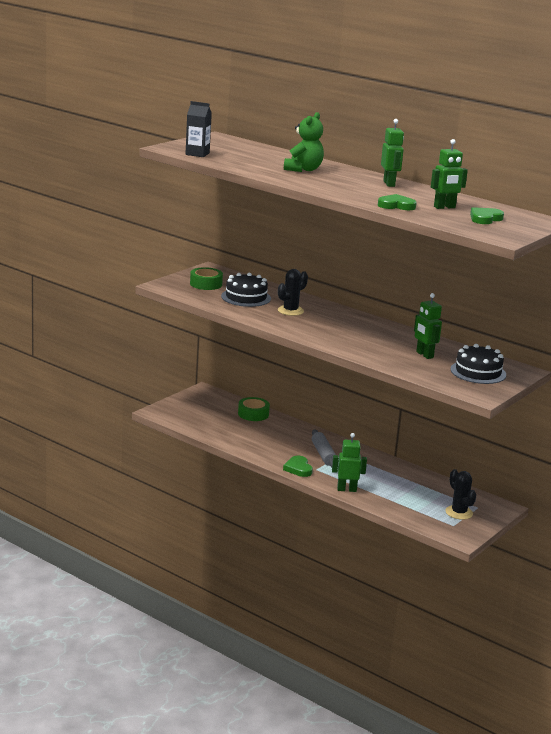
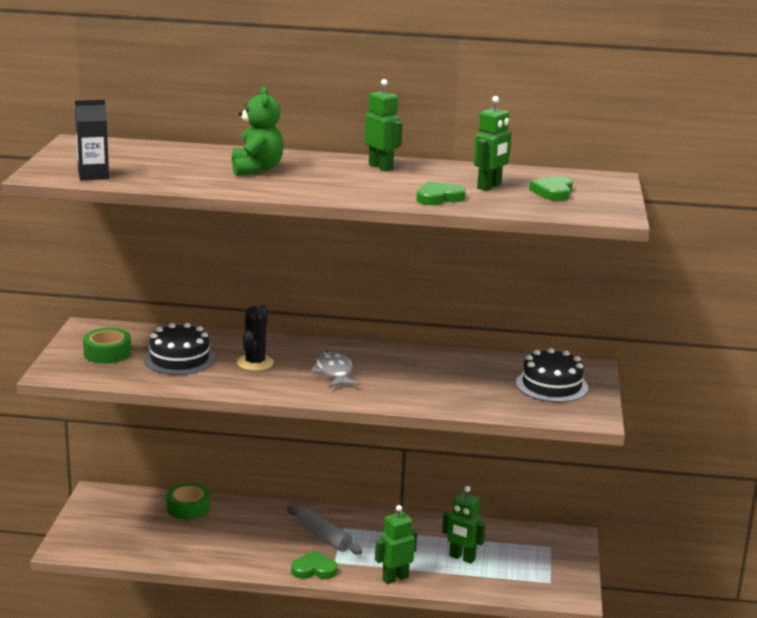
camera: 30 degrees left, 0 degrees up
(298, 469) = (314, 569): green heart -> green heart turned 135 degrees clockwise
(335, 328) = (334, 373): none -> grey fish
(424, 355) = (471, 380): green robot -> green robot (462, 558)
(459, 513) = (539, 562): black cactus -> none

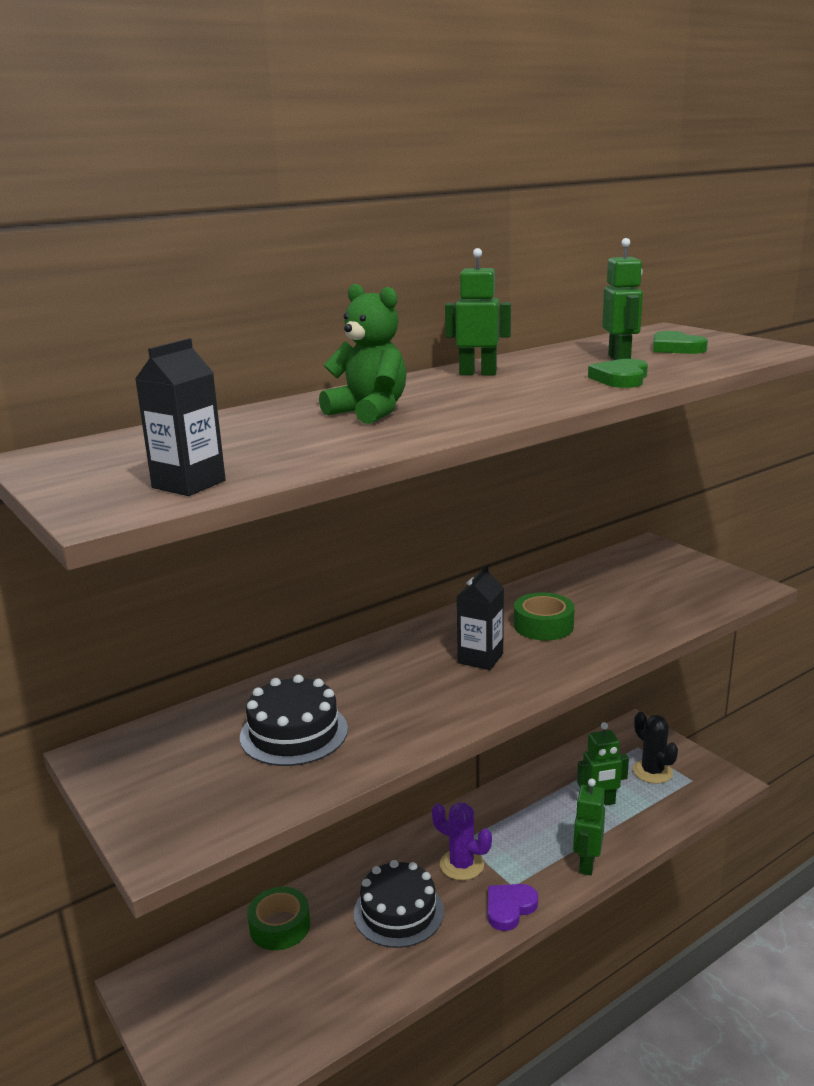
camera: 40 degrees left, 0 degrees up
(107, 353) = (189, 776): green tape -> green tape (543, 625)
(255, 363) = (385, 691): black cactus -> black cactus (652, 771)
(314, 569) = (509, 908): green heart -> purple heart
(323, 537) = (462, 865): grey rolling pin -> purple cactus
(334, 373) = (480, 658): grey fish -> black carton
(551, 385) = (662, 575): black cake -> black cake (398, 912)

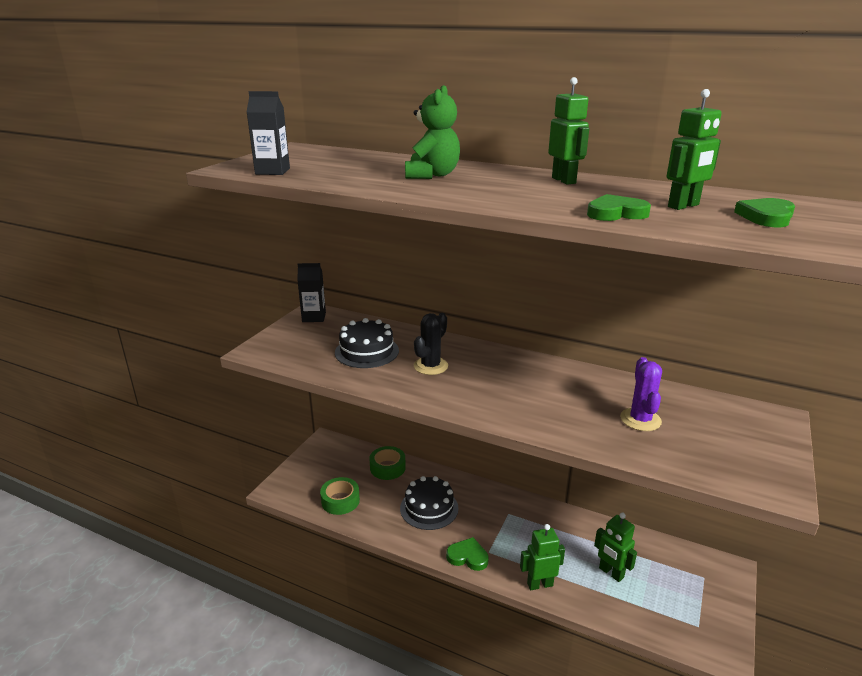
camera: 60 degrees right, 5 degrees up
(462, 865) = (487, 521): purple cactus -> purple cactus (640, 419)
(480, 658) = (499, 385): black carton -> black carton (314, 317)
(509, 908) = (468, 557): purple heart -> green heart
(543, 625) = (571, 398): green tape -> green tape (340, 501)
(652, 771) = (681, 595): black cactus -> black cactus (430, 366)

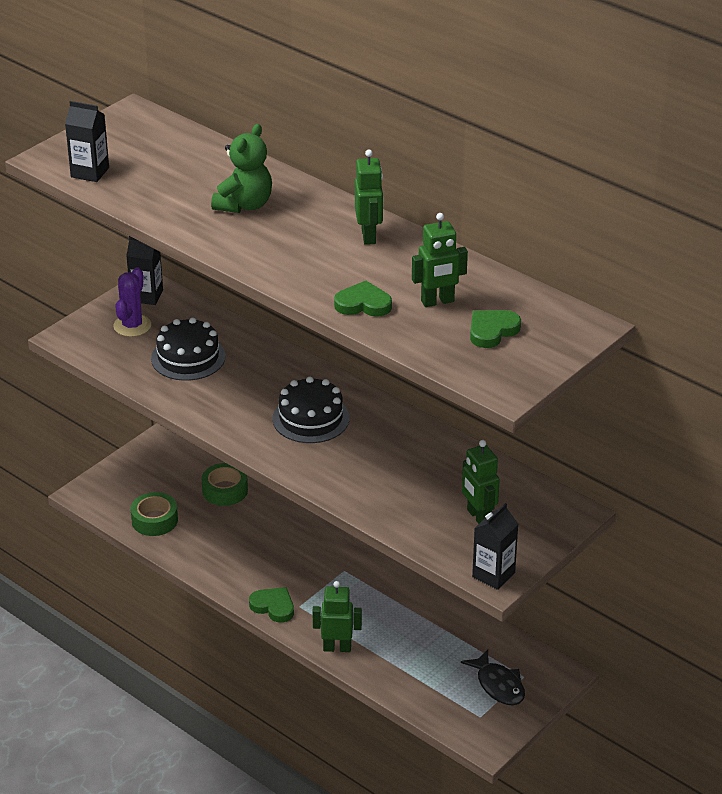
camera: 15 degrees right, 10 degrees up
(429, 508) = (254, 547): black cake -> black cake (311, 418)
(430, 366) = (249, 389): black cactus -> none
(611, 573) = (422, 652): green robot -> green robot (478, 517)
(640, 419) = (427, 490): purple cactus -> purple cactus (132, 326)
(691, 590) = (498, 685): none -> black fish
(772, 487) = (493, 575): none -> black carton

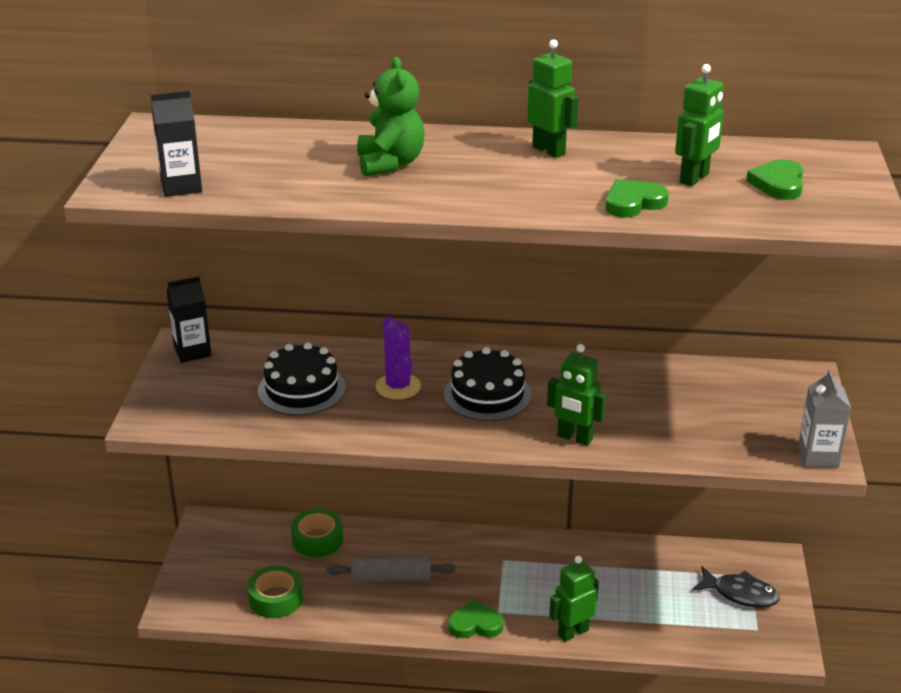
camera: 35 degrees left, 5 degrees down
(132, 326) = (208, 383): purple cactus -> purple cactus (398, 386)
(249, 543) = (391, 577): none -> grey rolling pin
(478, 517) = (740, 414): green robot -> green robot (574, 438)
(493, 575) = (818, 456): black carton -> grey carton

